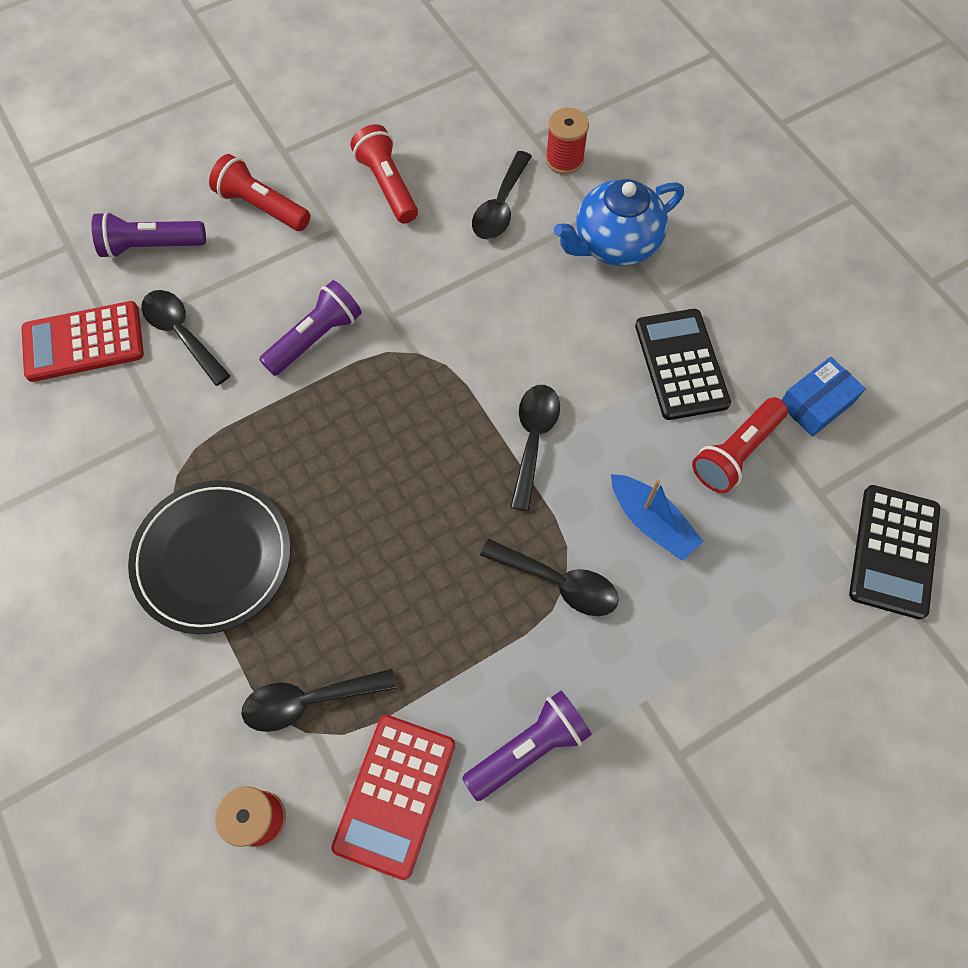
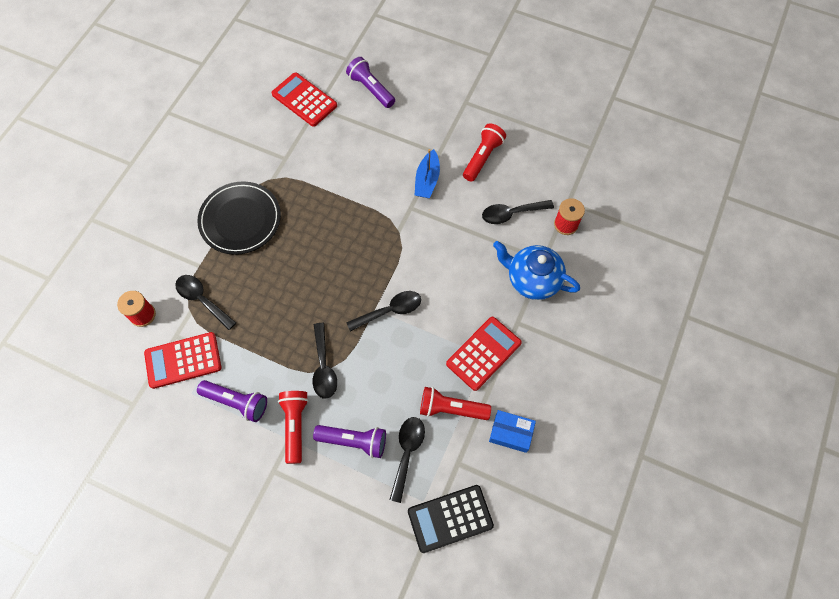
camera: 55 degrees right, 0 degrees up
(182, 334) = (336, 132): black spoon -> black spoon (407, 453)
(262, 206) = (427, 115): red flashlight -> red flashlight (295, 425)
(315, 338) = (374, 185): purple flashlight -> purple flashlight (354, 441)
(651, 522) = (383, 390): blue boat -> blue boat (427, 180)
(681, 364) = (483, 353): black calculator -> red calculator

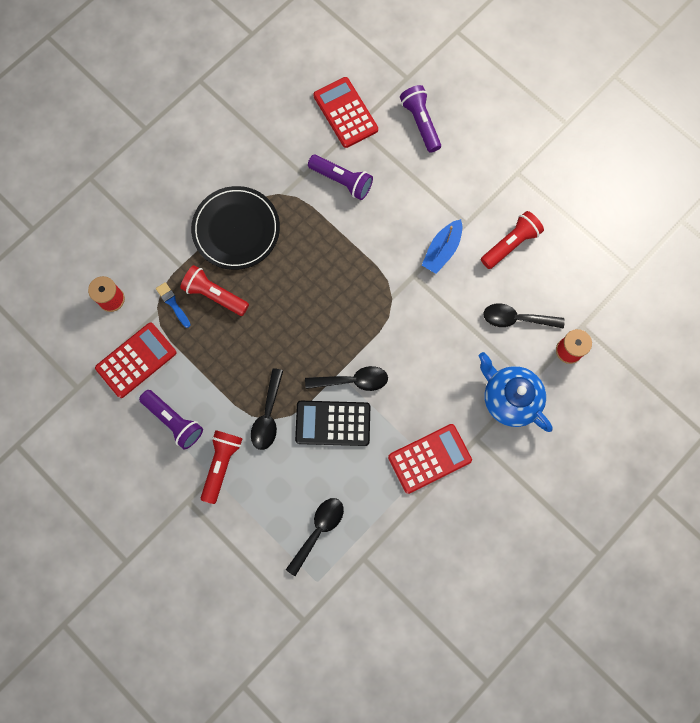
camera: 20 degrees right, 10 degrees up
(183, 360) = (136, 360): red calculator -> red calculator turned 135 degrees clockwise
(202, 300) = (173, 303): black spoon -> blue brush
(354, 441) = (272, 500): purple flashlight -> purple flashlight (342, 181)
(450, 518) = (336, 608): black calculator -> black calculator (333, 423)
(451, 408) = (376, 502): red flashlight -> red flashlight (214, 295)
(511, 433) = (425, 548): blue box -> none

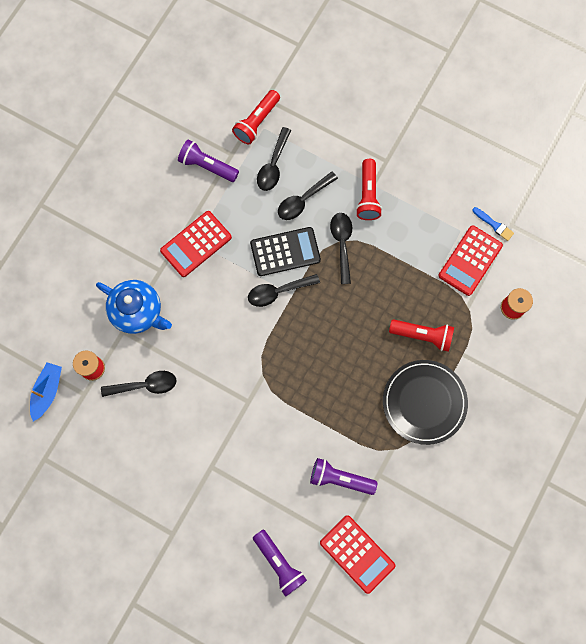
camera: 165 degrees right, 0 degrees up
(173, 303) = (457, 318): blue brush -> blue brush (494, 225)
(174, 421) = (419, 219): purple flashlight -> purple flashlight (207, 166)
(296, 478) = (303, 200): none -> black spoon
(442, 250) = (227, 433): blue boat -> blue boat (47, 391)
(510, 244) = (164, 457): red flashlight -> red flashlight (256, 122)

